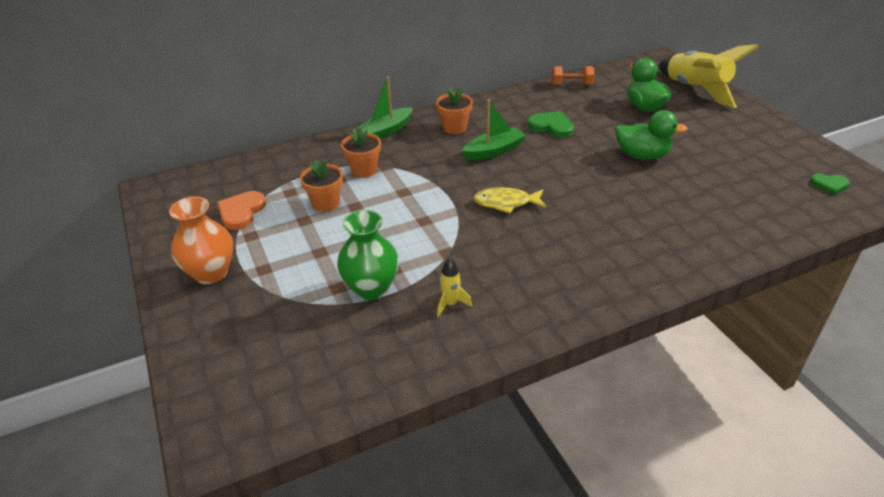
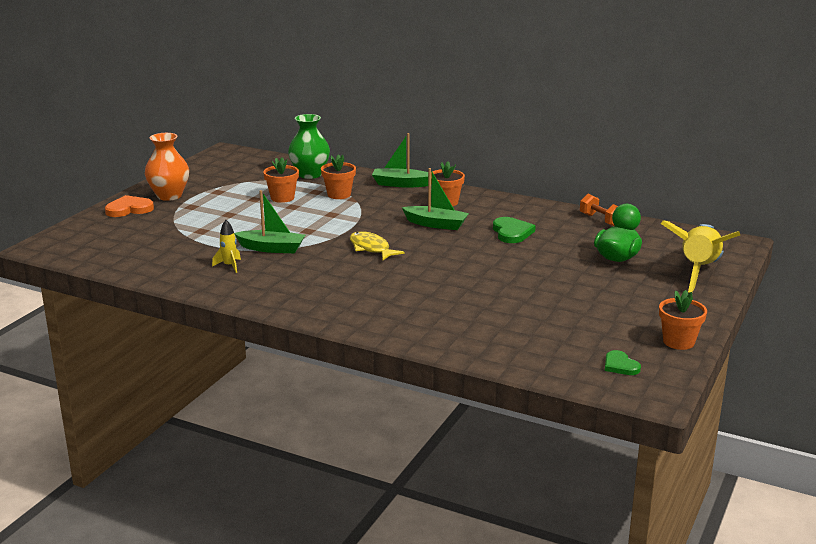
camera: 50 degrees right, 15 degrees down
(241, 212) = (237, 180): orange heart -> orange heart (129, 209)
(371, 288) = (213, 239): green vase -> green vase (310, 174)
(439, 259) = (271, 248): none -> green boat
(642, 155) = (527, 277): green duck -> none
(805, 146) = (678, 342): none -> orange flower pot

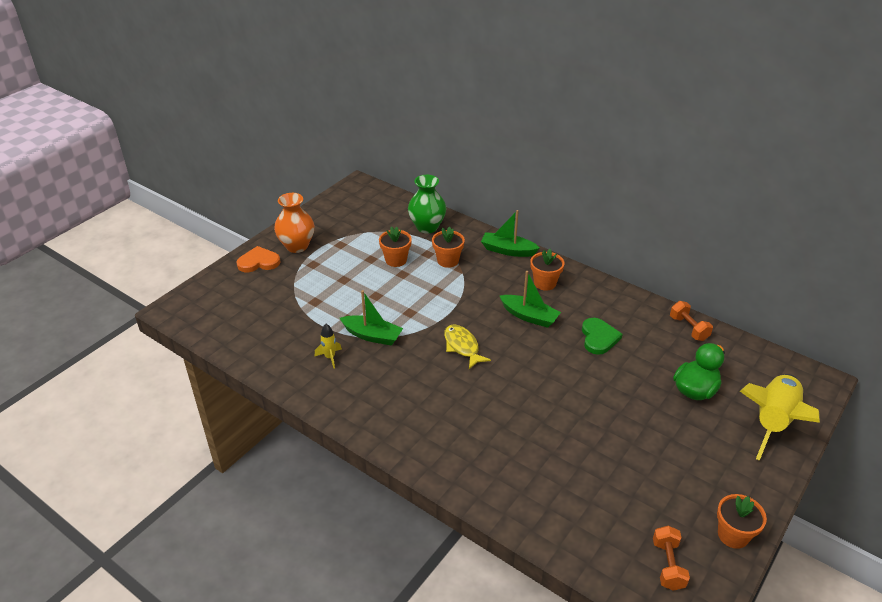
camera: 10 degrees right, 15 degrees up
(620, 365) = (668, 565): green heart -> orange dumbbell

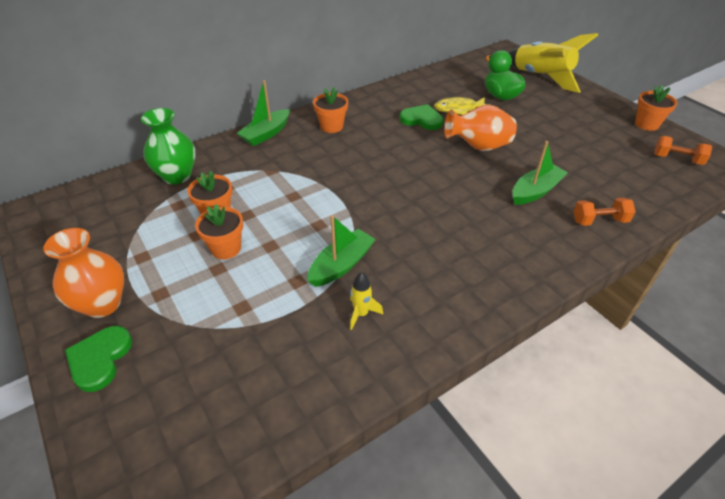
camera: 70 degrees left, 5 degrees up
(258, 262) = (100, 359): orange heart -> green heart
(448, 261) = (250, 176): orange flower pot -> orange flower pot (226, 248)
(462, 346) = (395, 199): yellow fish -> yellow fish (458, 109)
(529, 316) = (373, 147): green boat -> green boat (535, 191)
(577, 387) = (478, 147): none -> orange vase
(688, 328) = (431, 78): orange dumbbell -> orange dumbbell (599, 221)

